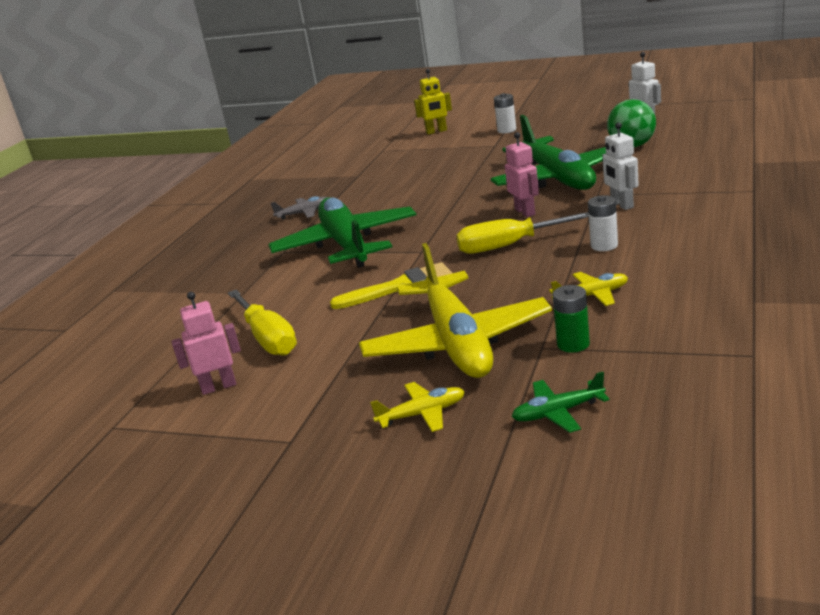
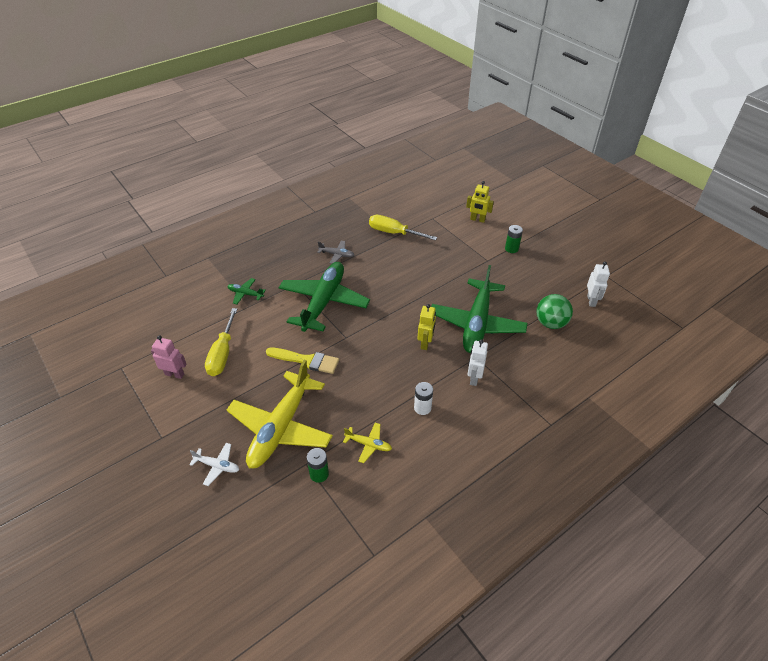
camera: 30 degrees right, 20 degrees up
(422, 414) = (217, 466): yellow plane -> white plane
(506, 130) = (511, 249): white battery -> green battery
(509, 245) = (385, 368): yellow screwdriver -> yellow screwdriver (394, 233)
(525, 212) = (425, 343): pink robot -> yellow robot
(557, 412) = (260, 515): green plane -> green plane (245, 294)

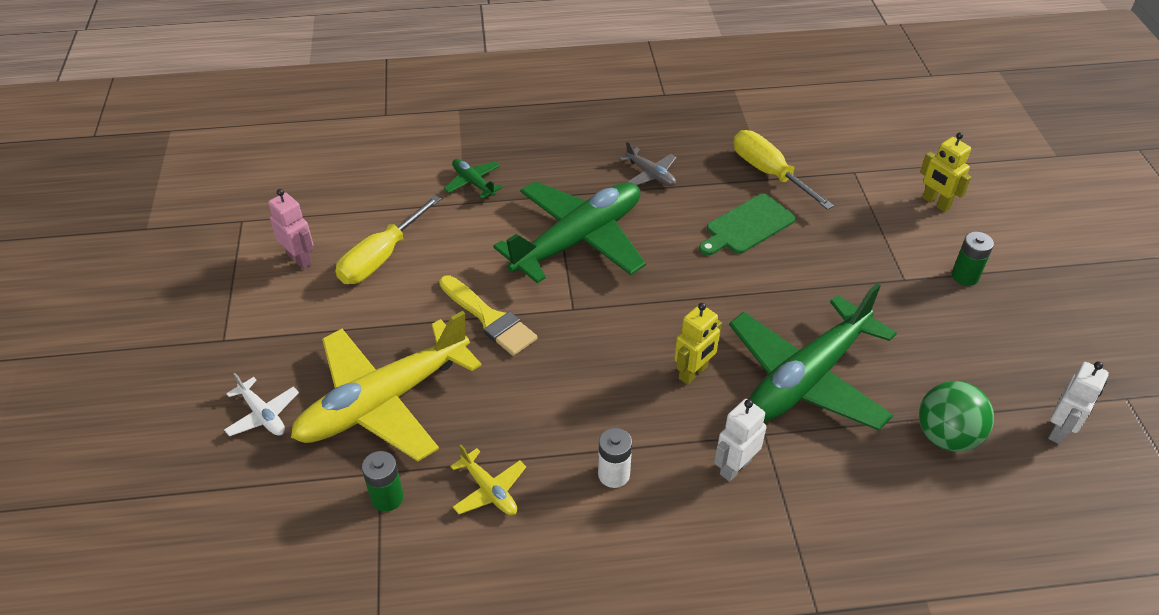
camera: 30 degrees right, 0 degrees up
(401, 263) = (747, 226): none -> green cutting board

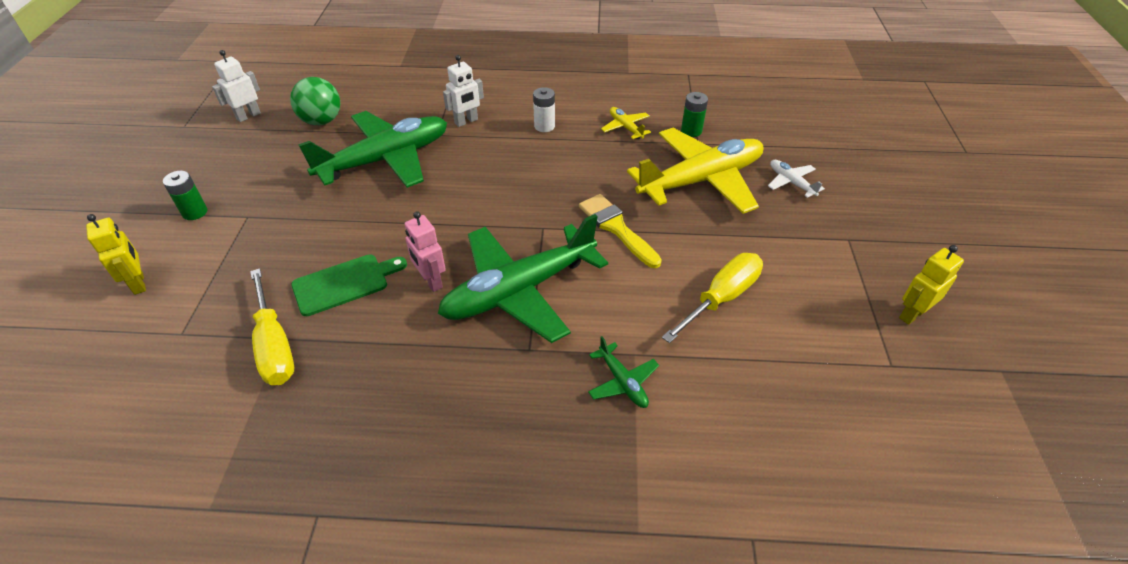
camera: 170 degrees left, 0 degrees up
(300, 259) = (805, 307): pink robot -> pink robot (431, 281)
(650, 174) = (409, 363): grey plane -> none
(693, 373) = (465, 172): yellow robot -> yellow robot (912, 314)

